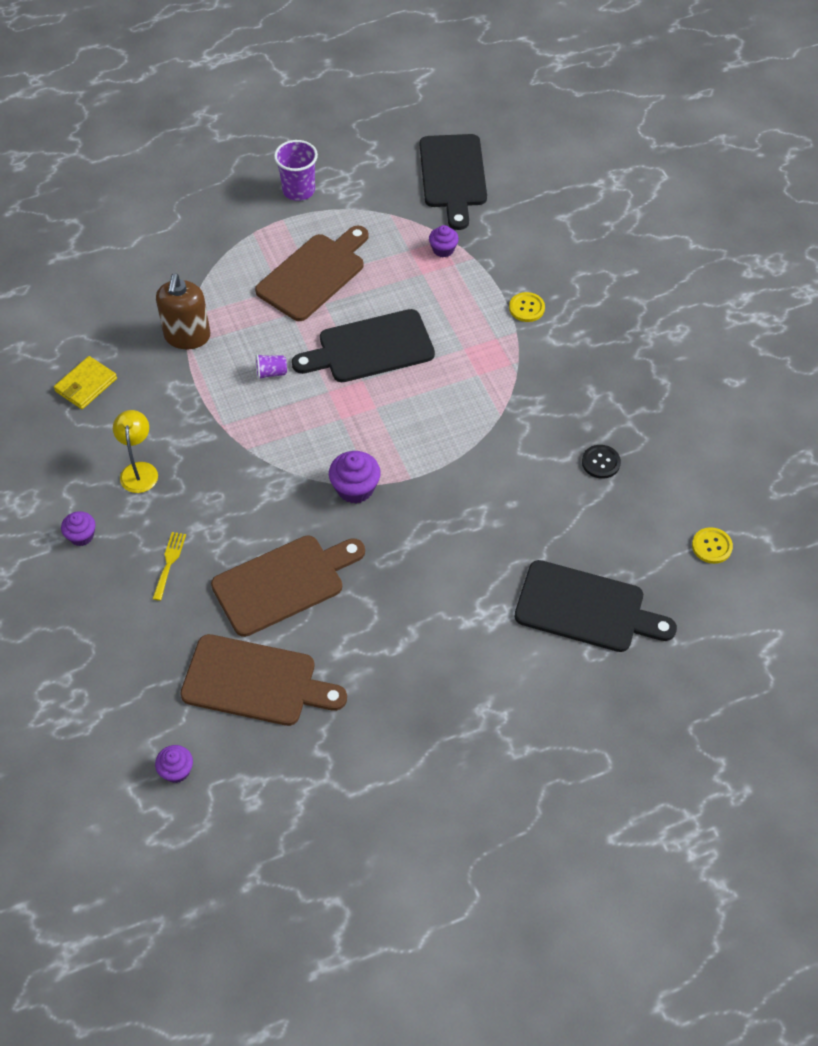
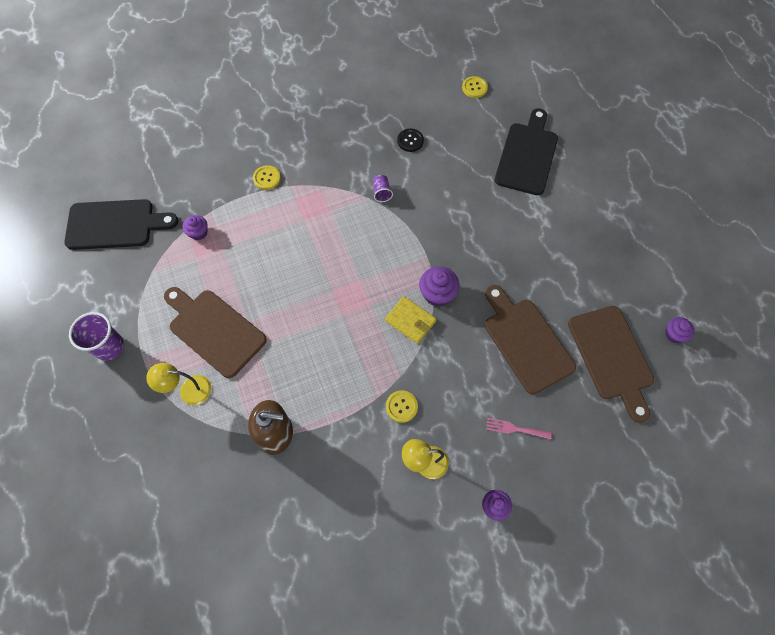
camera: 90 degrees left, 10 degrees up
(86, 385) = (329, 523): yellow wallet -> yellow wallet (410, 321)
(169, 562) = (515, 429): yellow fork -> pink fork
(176, 770) = (691, 408): purple cupcake -> purple cupcake (674, 334)
(208, 449) = (401, 406): none -> yellow button
(243, 259) = (188, 390): none -> yellow lamp
(255, 682) = (611, 357): brown cutting board -> brown cutting board turned 150 degrees clockwise
(271, 373) = (322, 360): purple cup -> purple cup (382, 193)
(370, 348) = (299, 285): black cutting board -> none

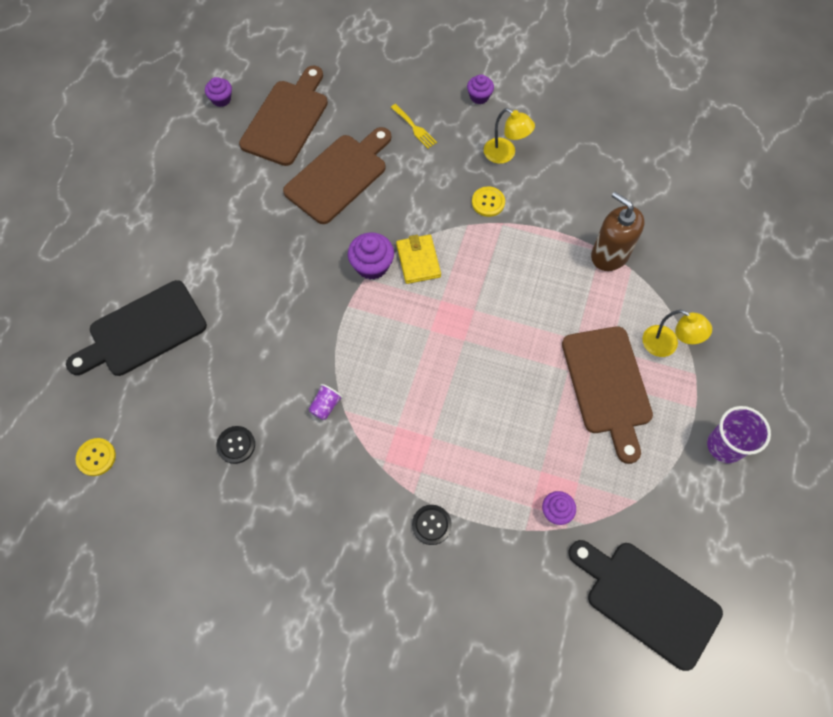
camera: 140 degrees left, 0 degrees up
(267, 178) = (431, 525): yellow button -> black button
(515, 429) = (414, 128): pink fork -> yellow fork
(526, 341) = (339, 176): brown cutting board -> brown cutting board turned 150 degrees counterclockwise

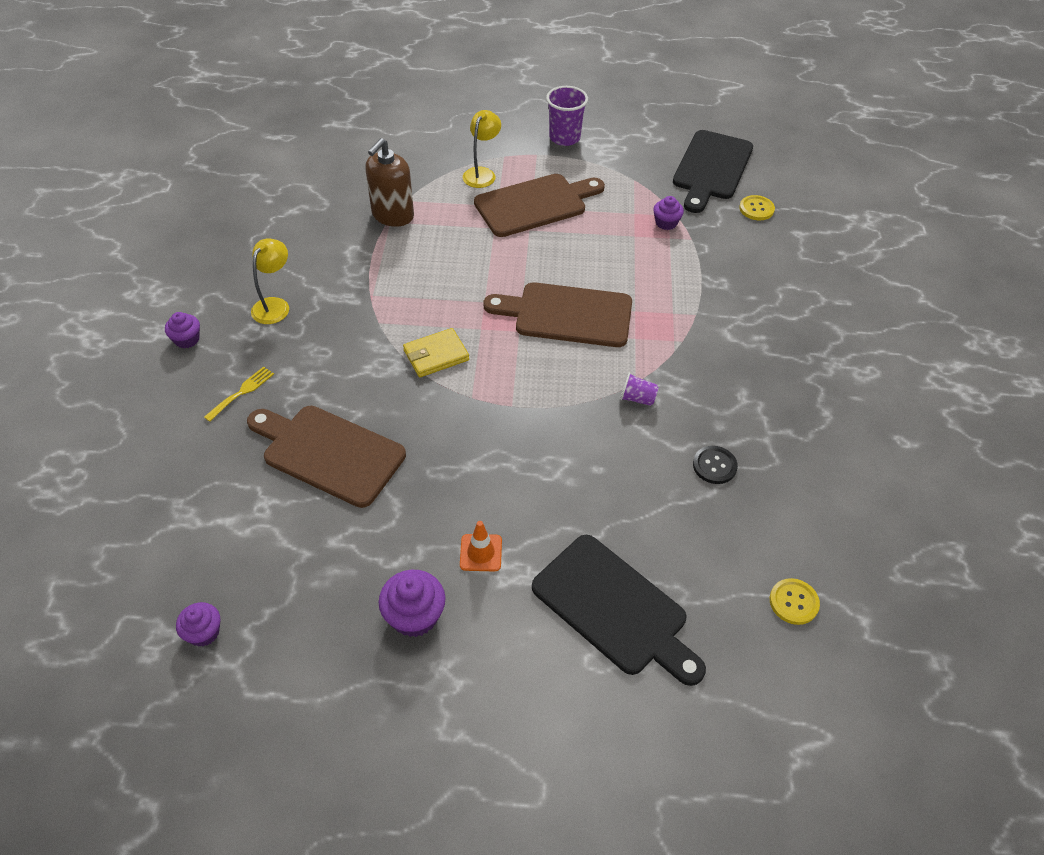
camera: 105 degrees left, 15 degrees down
(219, 257) = (481, 553): none -> orange traffic cone
(287, 119) = (238, 534): brown cutting board -> brown cutting board (567, 314)
(372, 265) = (453, 394): purple cupcake -> purple cupcake (414, 616)
(431, 525) = (718, 297): black button -> none
(488, 202) = (345, 310): yellow button -> yellow button (756, 209)

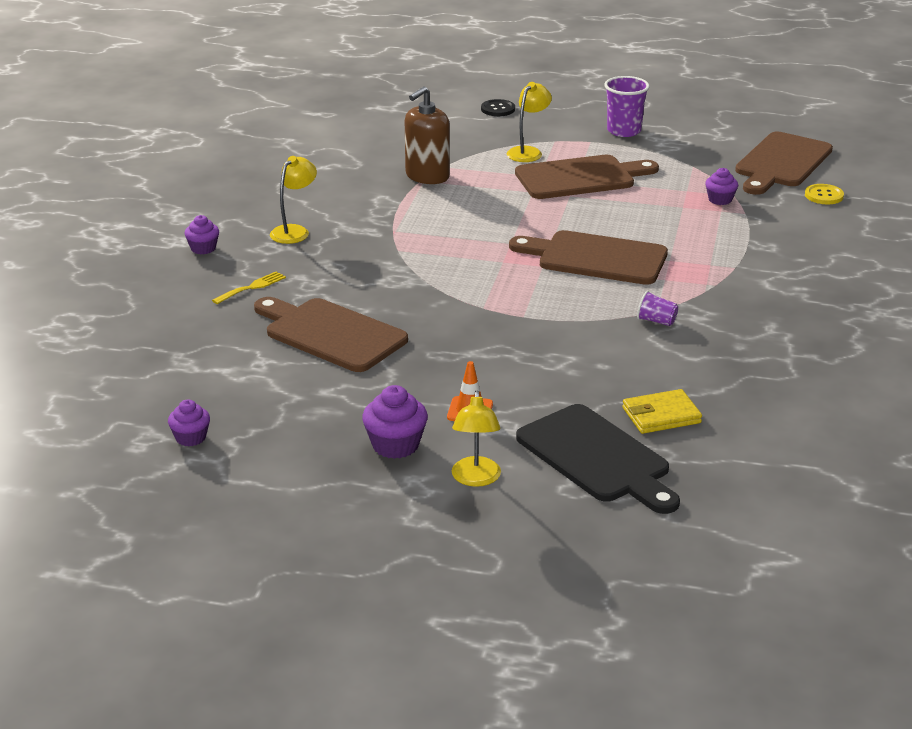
camera: 10 degrees right, 20 degrees down
(436, 355) = (452, 276): yellow wallet -> yellow wallet (661, 415)
(501, 658) = (476, 479): none -> yellow lamp
(711, 168) = (781, 163): black cutting board -> brown cutting board
(714, 466) = (726, 373): black button -> black button (498, 109)
(793, 602) = (785, 470): yellow button -> none

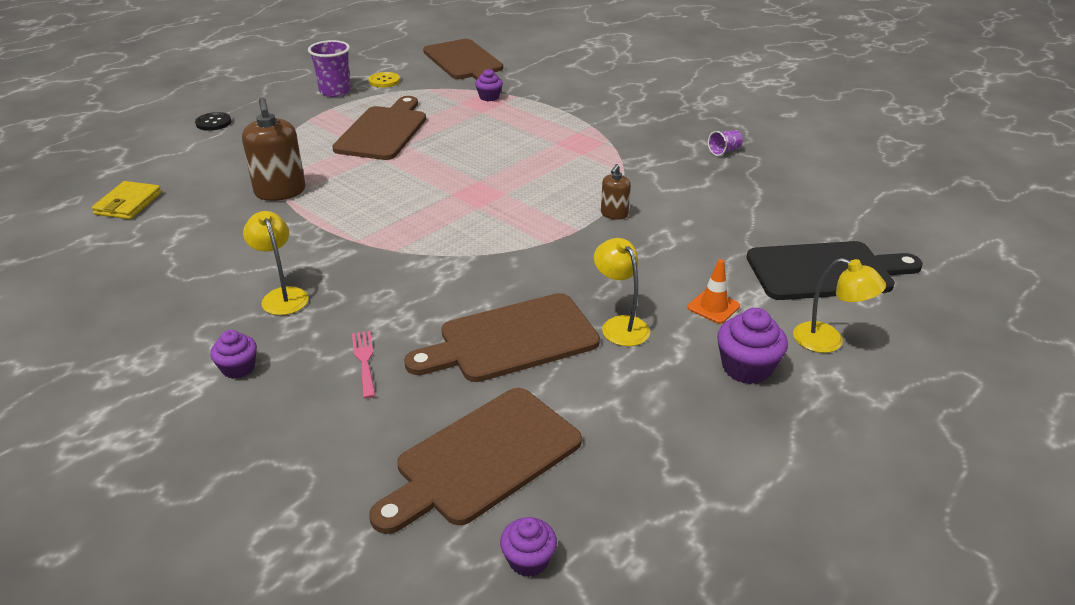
camera: 60 degrees left, 5 degrees up
(190, 438) = (644, 510): purple cupcake -> purple cupcake (528, 560)
(252, 287) = (364, 360): yellow fork -> pink fork
(528, 152) = (308, 136): yellow lamp -> yellow lamp (620, 325)
(571, 325) = (614, 214): none -> brown soap dispenser
(596, 258) = (519, 168): brown cutting board -> brown cutting board (482, 458)
(656, 321) = (640, 178): purple cup -> purple cup (724, 151)
(661, 415) = (780, 223): yellow wallet -> yellow wallet (128, 203)
(824, 195) = (528, 66): yellow button -> yellow button (384, 81)

